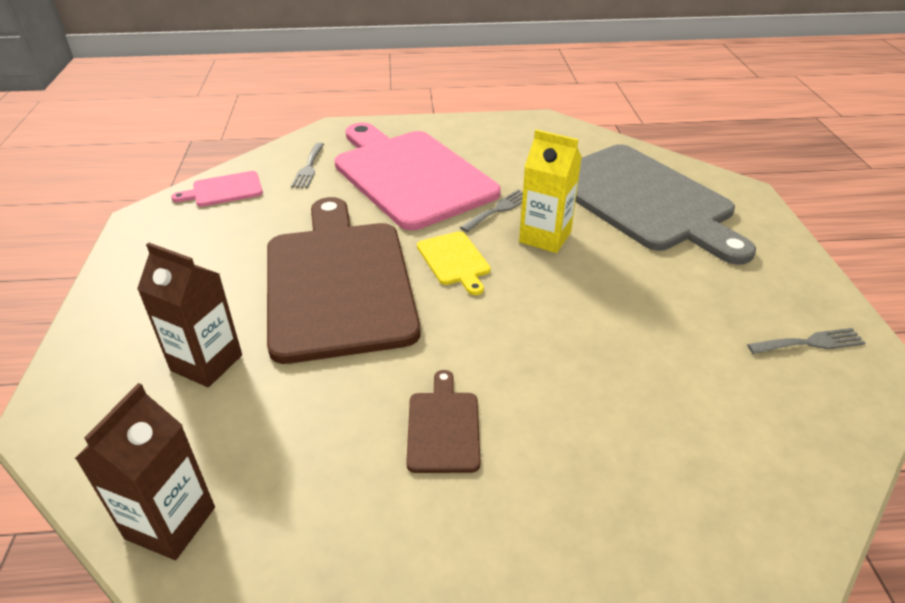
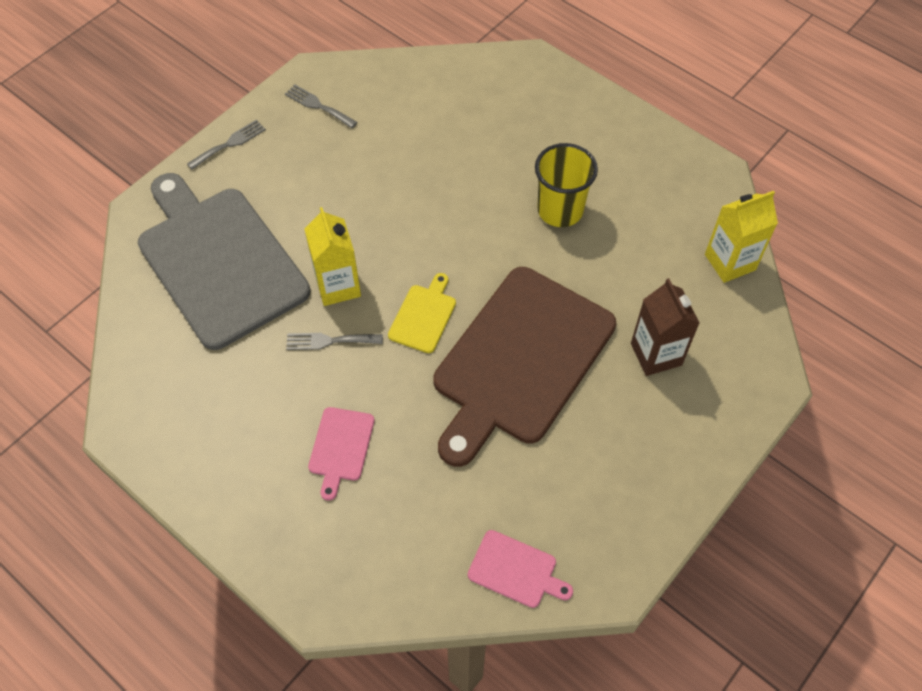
camera: 135 degrees left, 20 degrees up
(170, 523) = (730, 262): brown carton -> yellow carton
(309, 168) = (412, 543): grey fork -> grey fork (229, 144)
(410, 175) = (341, 447): pink cutting board -> pink cutting board, size x0.41
(443, 427) = (560, 210): brown cutting board -> yellow cup
(644, 200) = (219, 261): grey cutting board -> grey cutting board turned 45 degrees counterclockwise

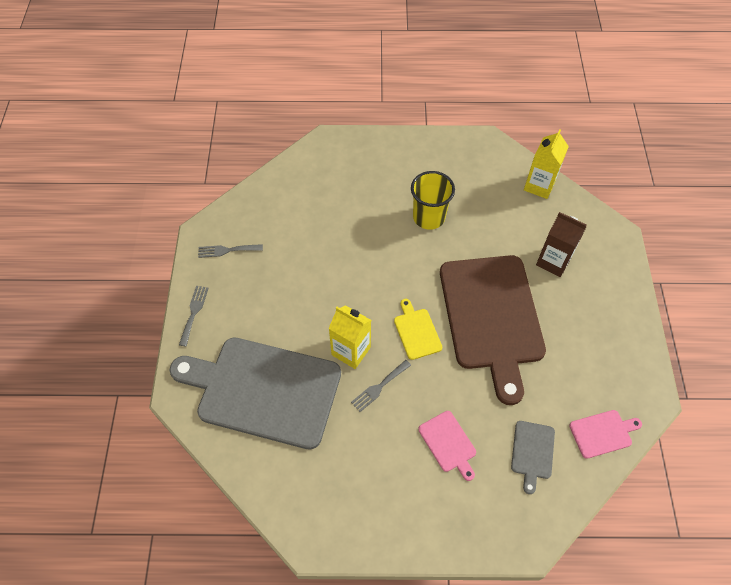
camera: 40 degrees left, 0 degrees up
(417, 526) = (532, 452): none -> grey cutting board

